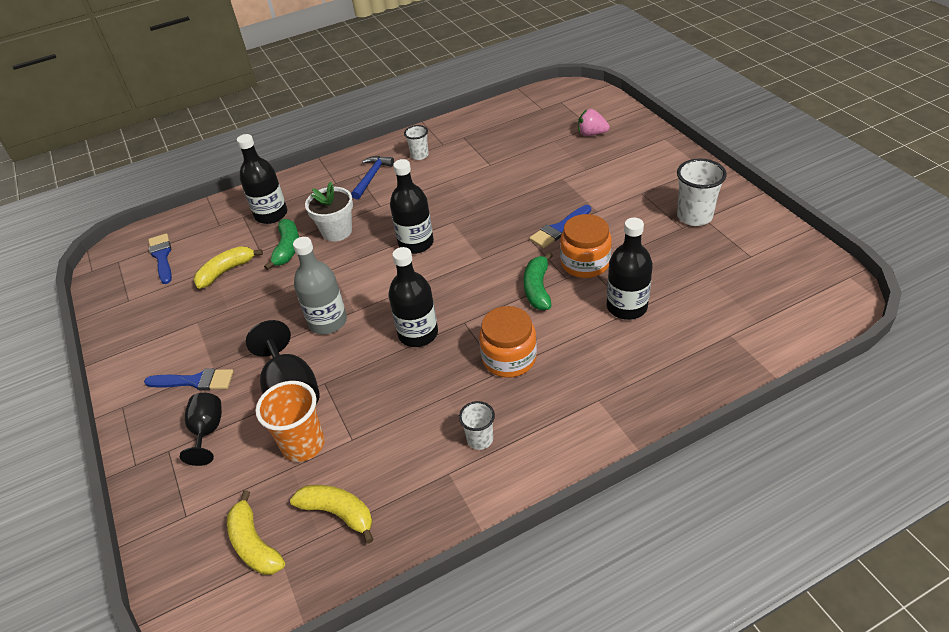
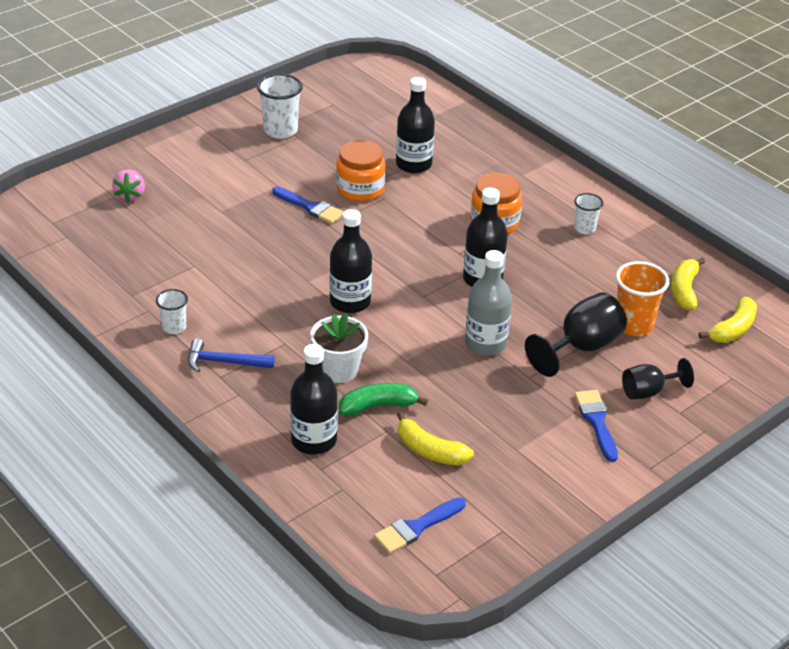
camera: 110 degrees left, 5 degrees down
(537, 289) = (402, 213): green banana -> none

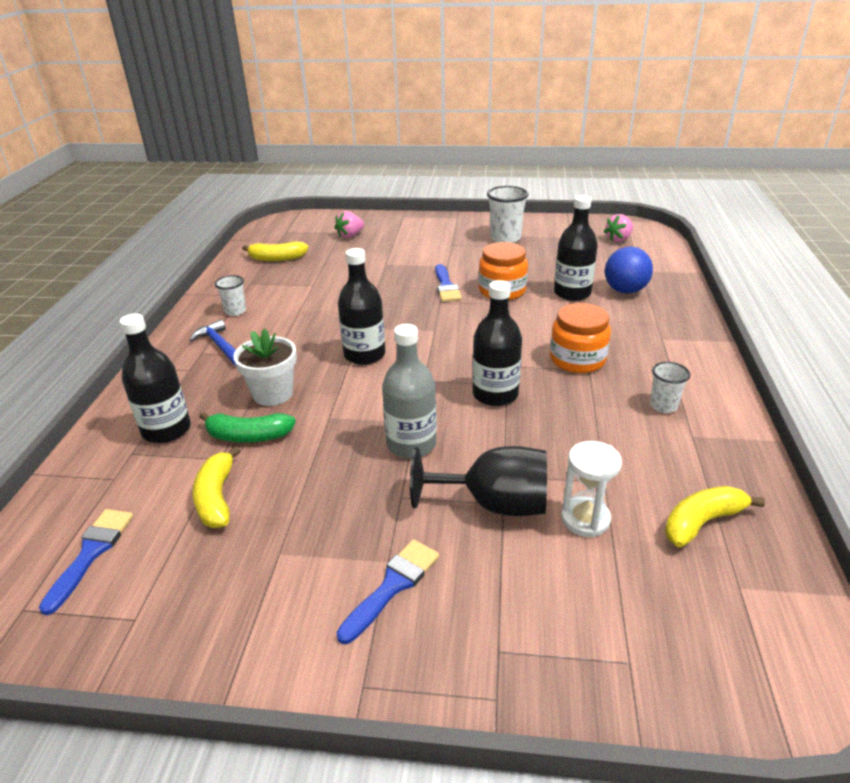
camera: 50 degrees right, 5 degrees down
(373, 88) = (618, 239): none -> pink strawberry
(378, 406) = (248, 436): green banana -> green banana turned 150 degrees clockwise
(416, 527) = (91, 553): blue brush -> blue brush turned 90 degrees clockwise
(446, 142) = (625, 290): none -> blue ball
(633, 325) = (585, 519): orange cup -> white hourglass
(648, 391) = (497, 598): black goblet -> none
(732, 329) = (712, 604): yellow banana -> yellow banana (277, 258)

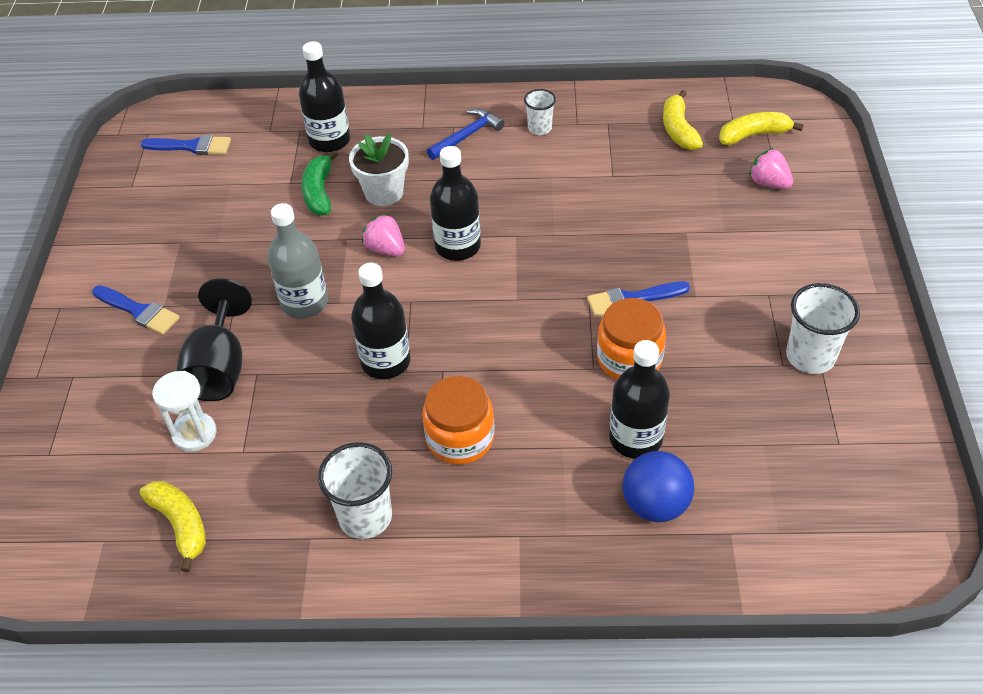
camera: 85 degrees right, 15 degrees up
(217, 498) = (242, 193): yellow banana -> yellow banana (753, 135)
(618, 239) = (851, 512): pink strawberry -> pink strawberry (386, 249)
(663, 406) = (365, 517): white cup -> white cup, size x1.68

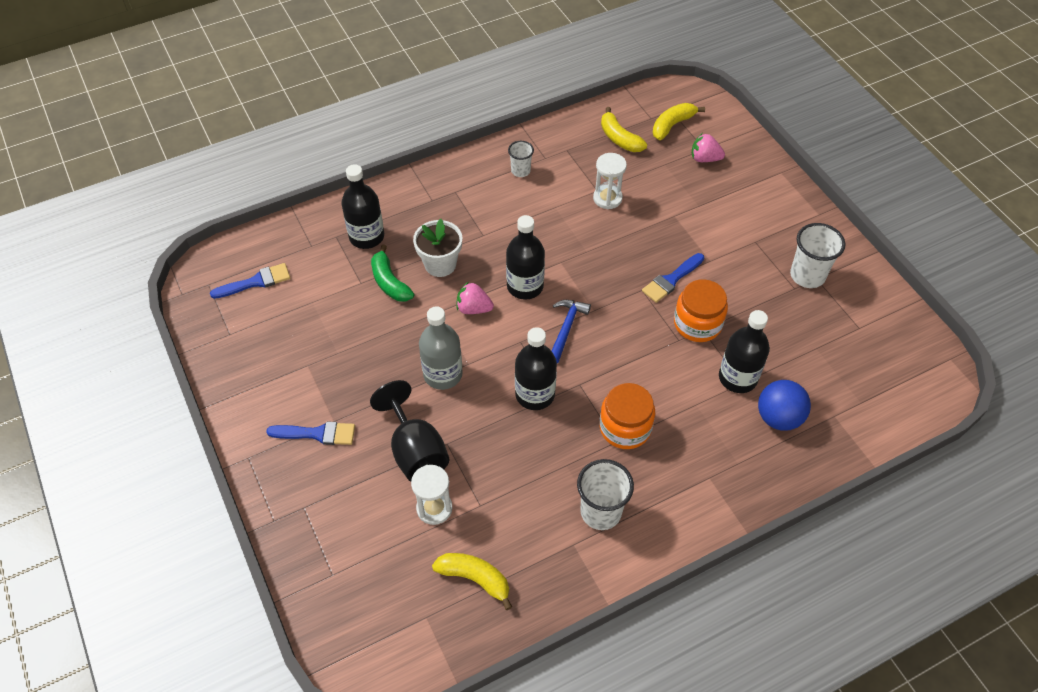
camera: 30 degrees left, 5 degrees up
(467, 136) = (471, 196): blue hammer -> blue hammer (566, 328)
(618, 187) = (607, 198): none -> white hourglass

